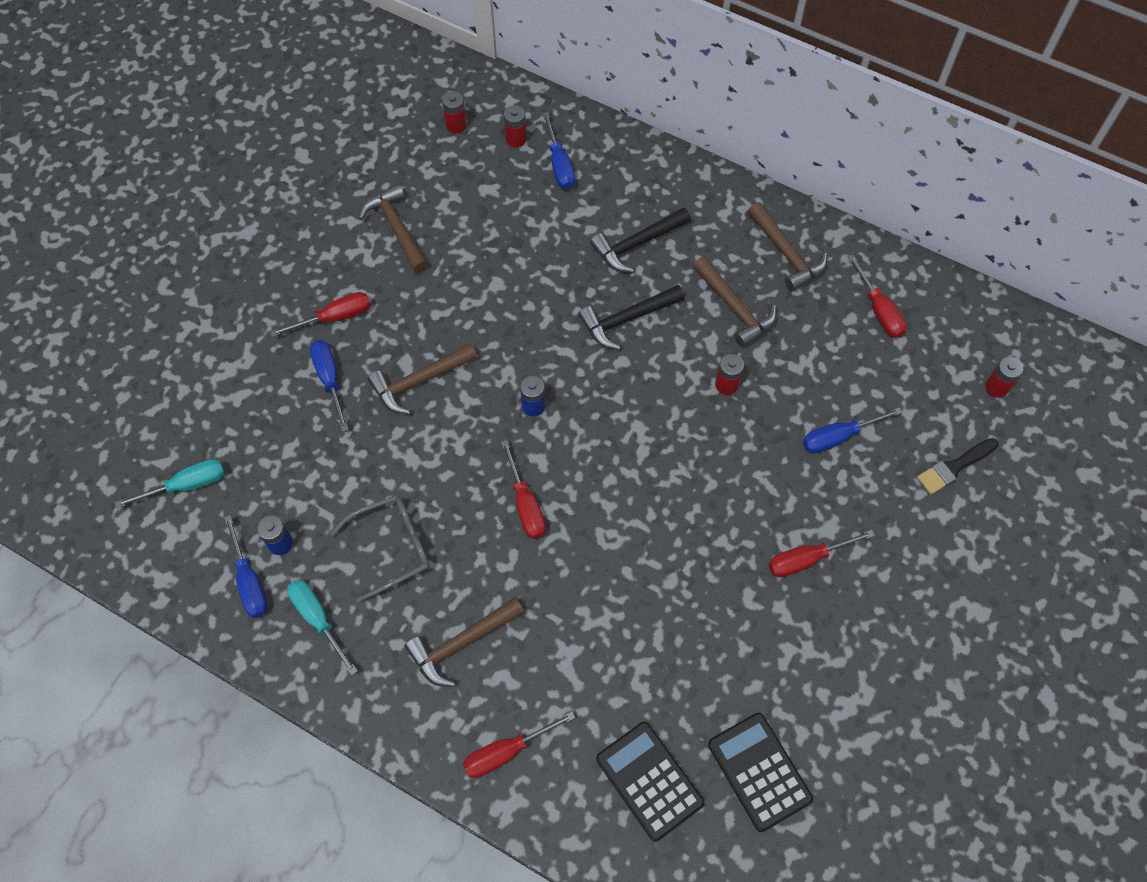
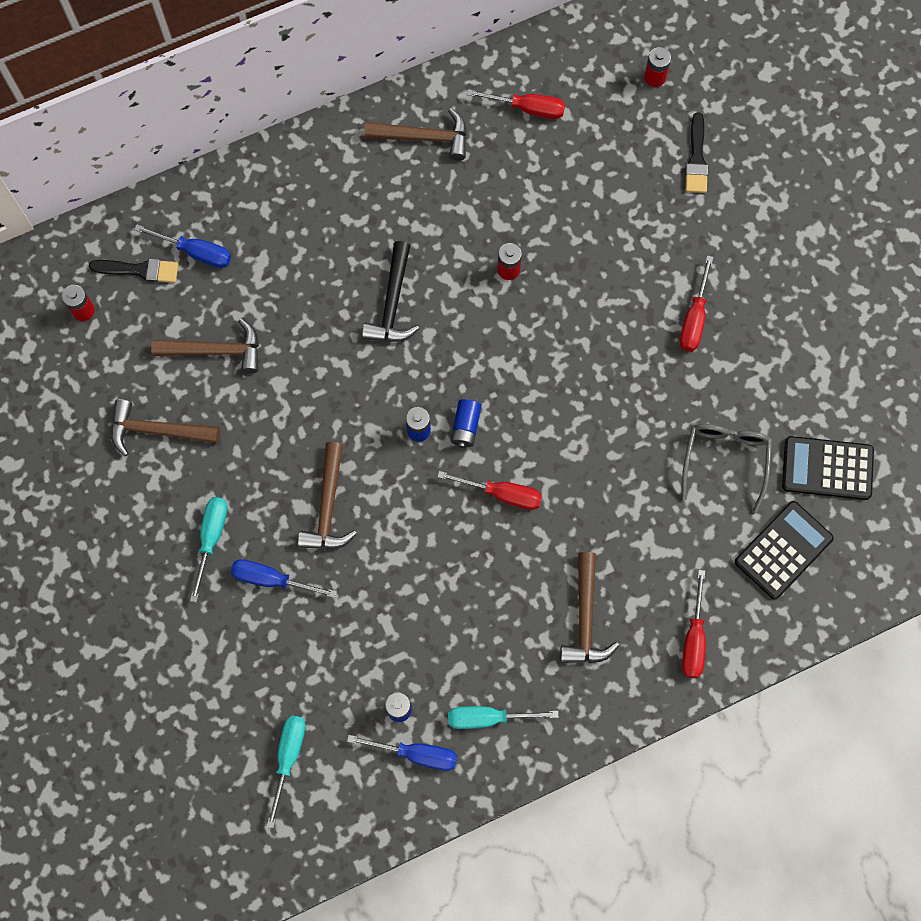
camera: 55 degrees left, 10 degrees up
(335, 318) = (211, 538): red screwdriver -> turquoise screwdriver
(391, 548) = (466, 623): grey glasses -> grey glasses (725, 461)
(516, 139) = (139, 270): red battery -> black brush
(563, 439) = (465, 427): none -> blue battery
(637, 244) = (326, 245): black hammer -> none
(649, 781) = (783, 550): black calculator -> black calculator turned 135 degrees clockwise
(735, 308) = (444, 213): brown hammer -> brown hammer (216, 350)
(838, 437) = (613, 221): blue screwdriver -> none

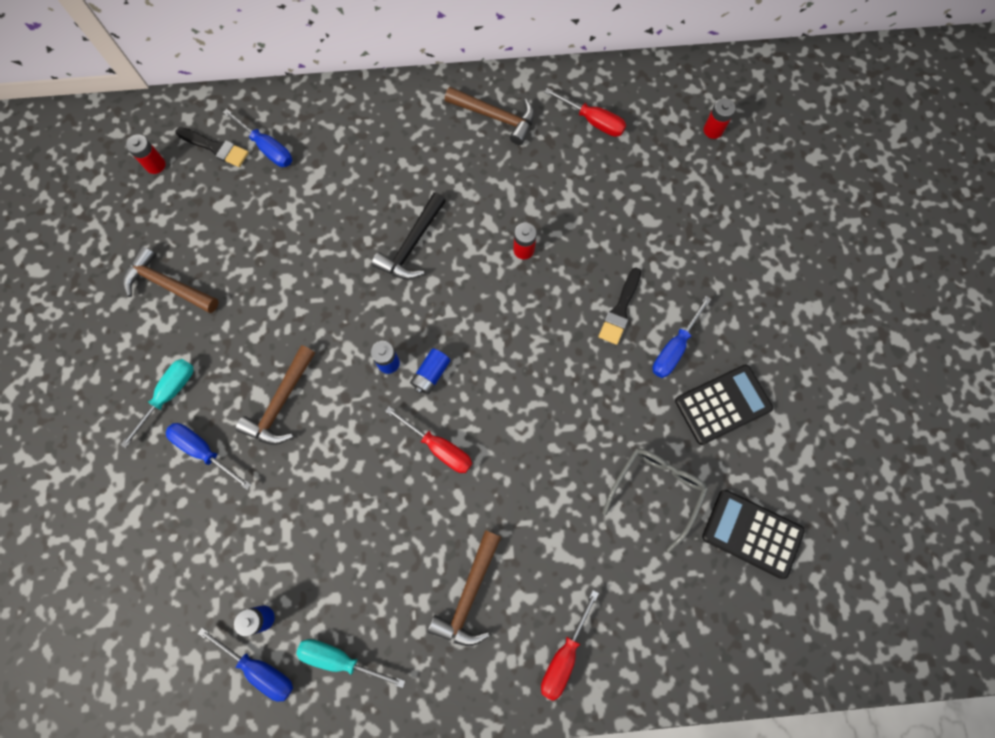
camera: 20 degrees right, 0 degrees up
(216, 350) = (247, 234): brown hammer -> none
(288, 757) = (143, 625): turquoise screwdriver -> none
(694, 318) = (674, 348): red screwdriver -> blue screwdriver
(696, 159) = (726, 209): black brush -> black brush (620, 310)
(783, 550) = (682, 598): black calculator -> black calculator (722, 404)

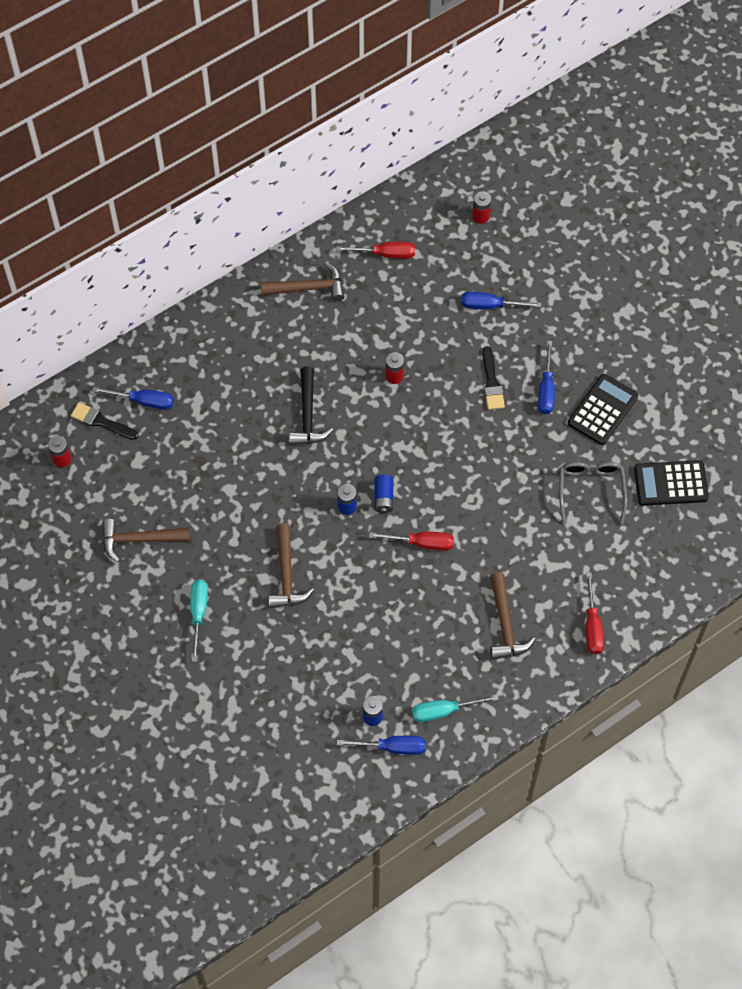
camera: 30 degrees left, 10 degrees down
(203, 451) = (252, 636): blue screwdriver -> blue screwdriver (490, 306)
(215, 148) = (101, 422): black brush -> black brush turned 150 degrees counterclockwise

